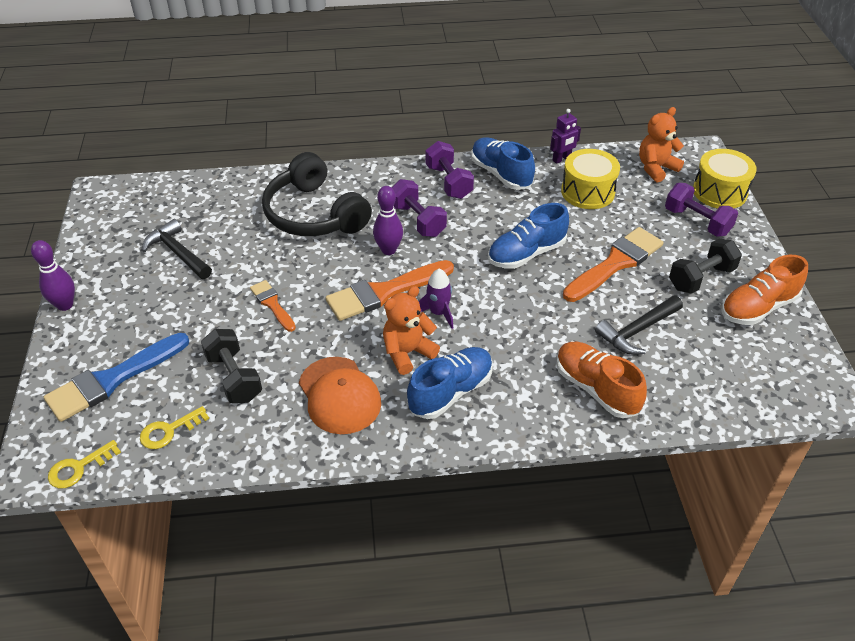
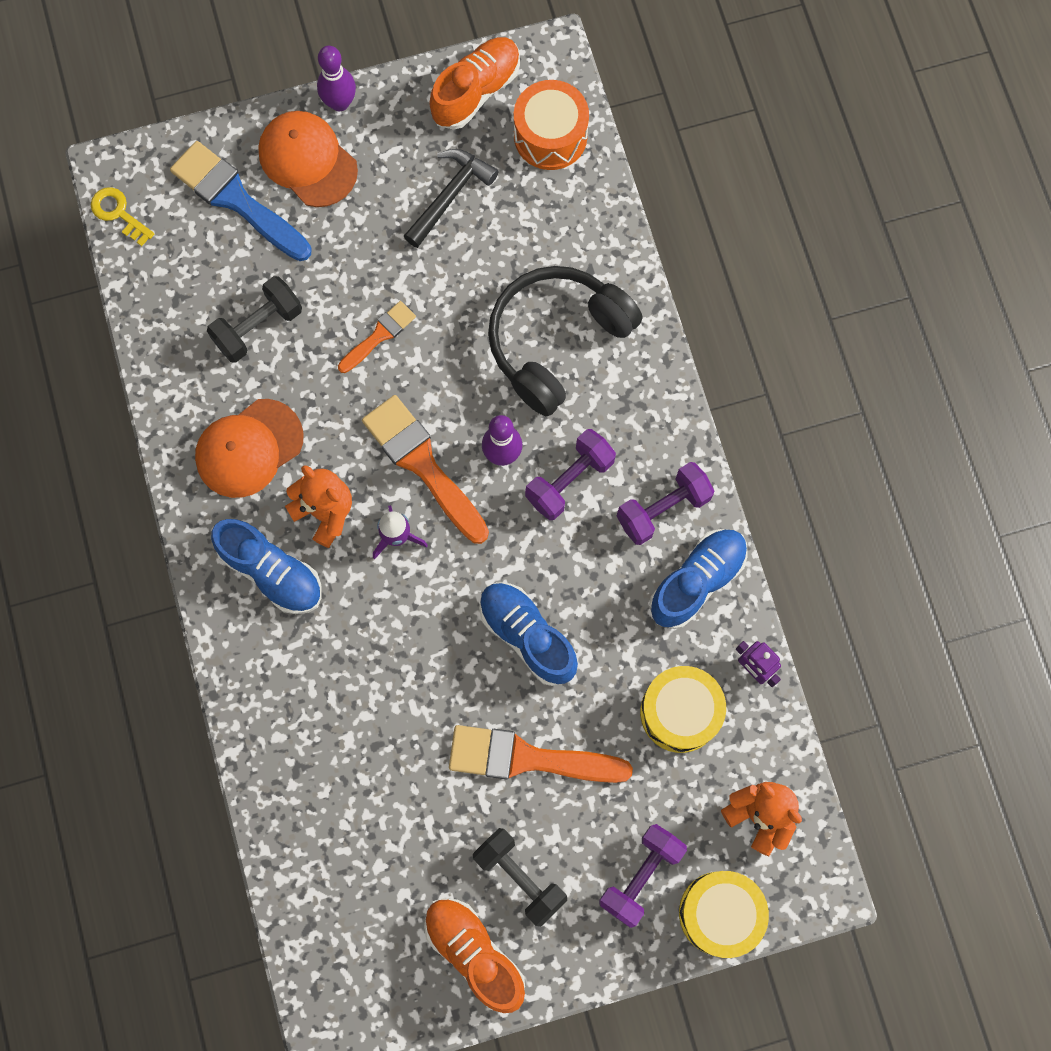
camera: 80 degrees right, 30 degrees up
(103, 330) = (307, 160): none -> orange cap
(159, 199) = (550, 136): none -> orange drum
(169, 431) = (176, 283): yellow key -> none
(596, 389) = (301, 741): orange shoe -> orange shoe (476, 91)
(615, 263) = (528, 758): orange brush -> orange brush turned 150 degrees clockwise
(637, 331) = (405, 790): black hammer -> none

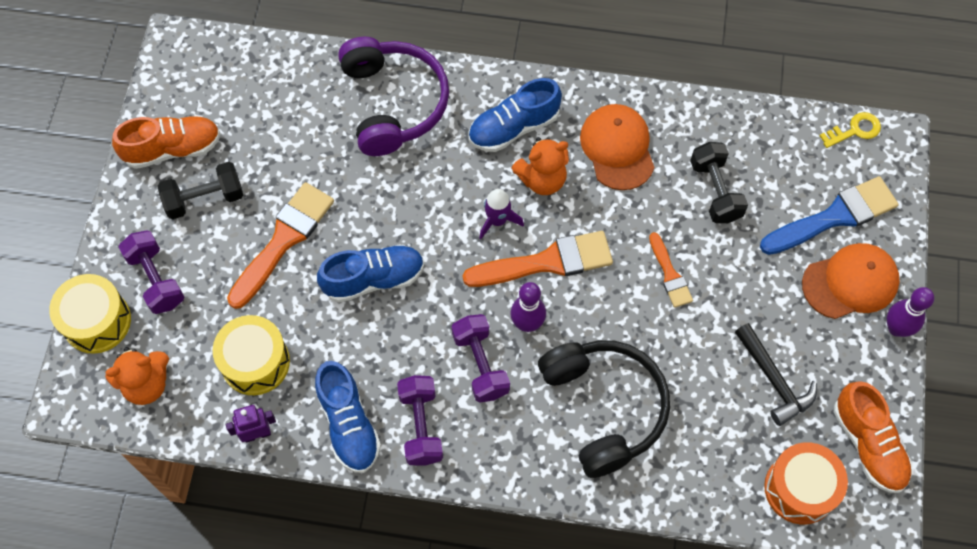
camera: 115 degrees right, 10 degrees down
(299, 724) = (393, 103): none -> purple headphones

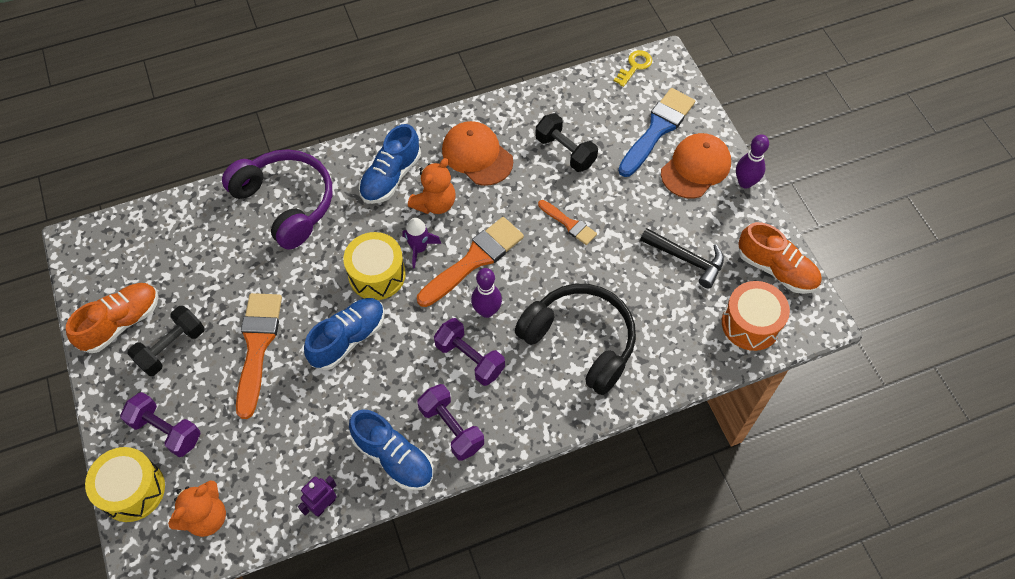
camera: 30 degrees left, 5 degrees down
(255, 362) = (289, 451): yellow drum -> yellow drum (377, 275)

